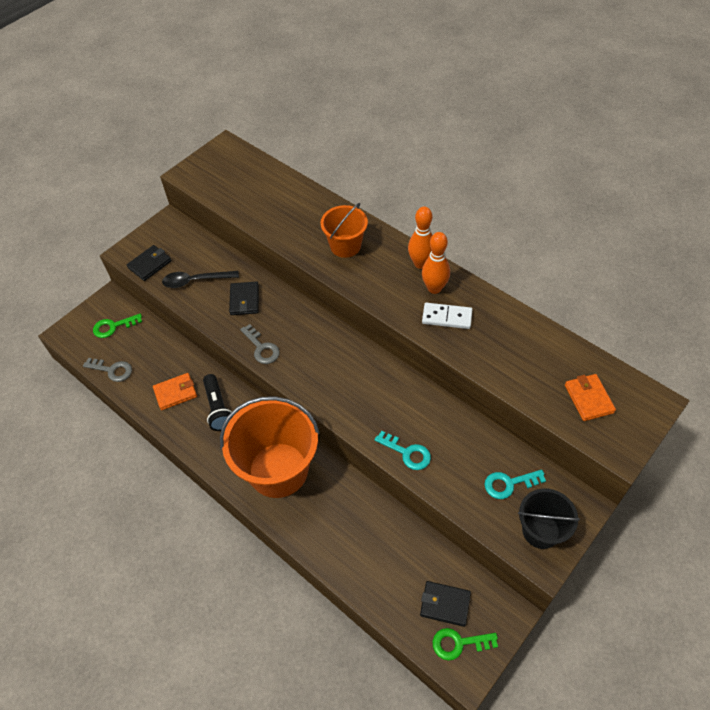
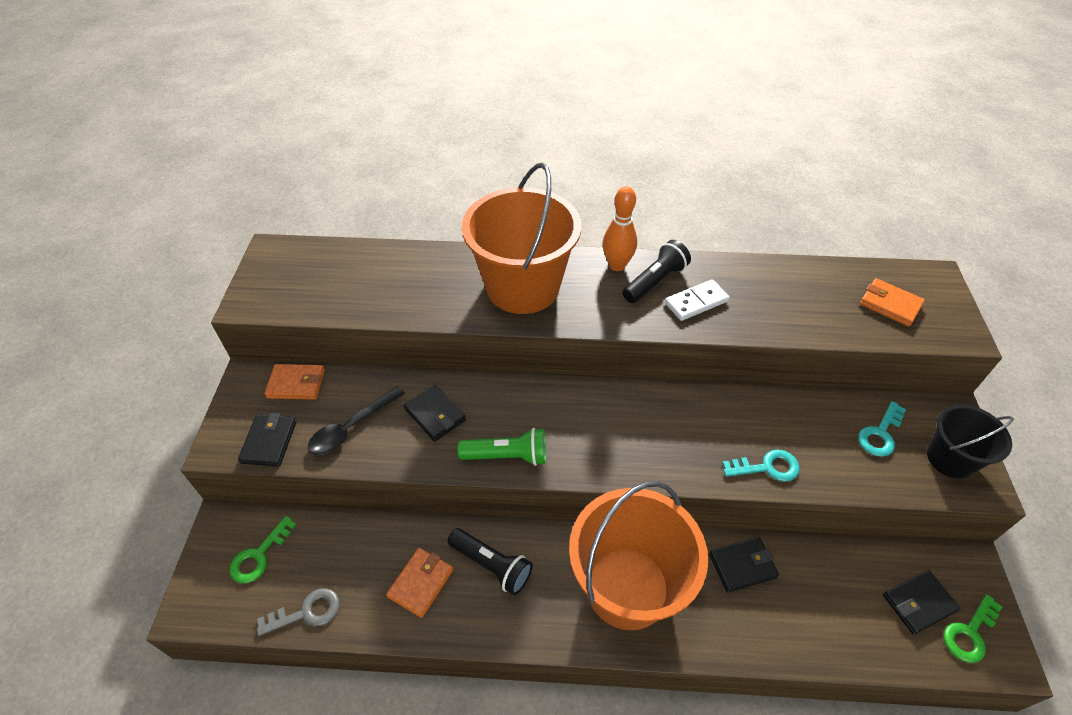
camera: 40 degrees left, 5 degrees down
(189, 238) = (296, 384): none -> orange wallet
(261, 348) = (507, 456): grey key -> green flashlight
(345, 246) = (522, 287): orange bucket -> orange bucket, size x1.84
(356, 506) = (742, 566): none -> black wallet
(434, 288) = (655, 281): orange bowling pin -> black flashlight

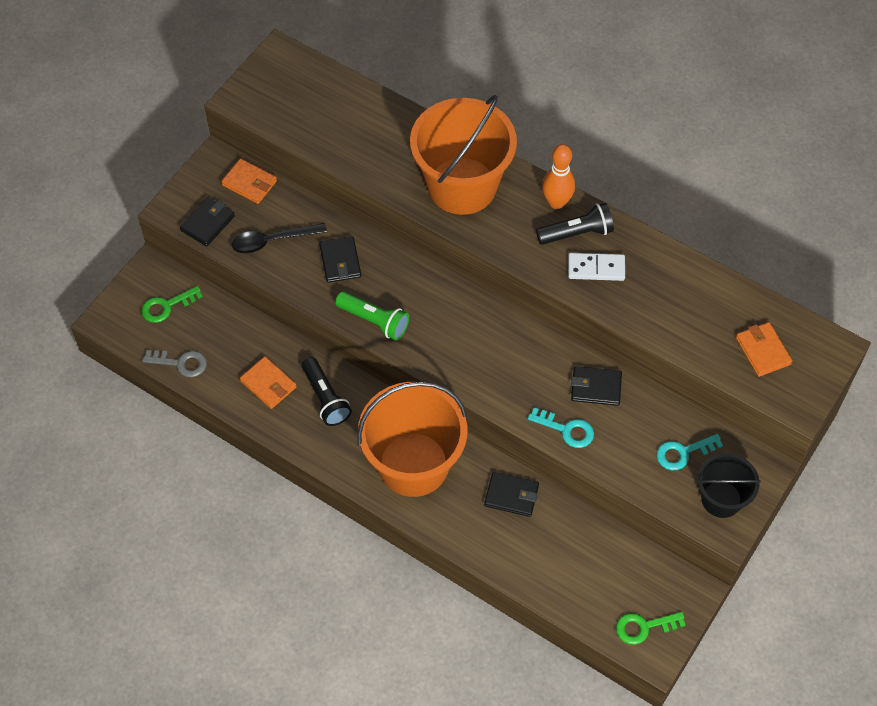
camera: 30 degrees right, 10 degrees up
(421, 583) = (268, 384): orange wallet -> orange wallet turned 75 degrees clockwise
(918, 603) = (624, 590): black wallet -> black wallet (596, 387)

